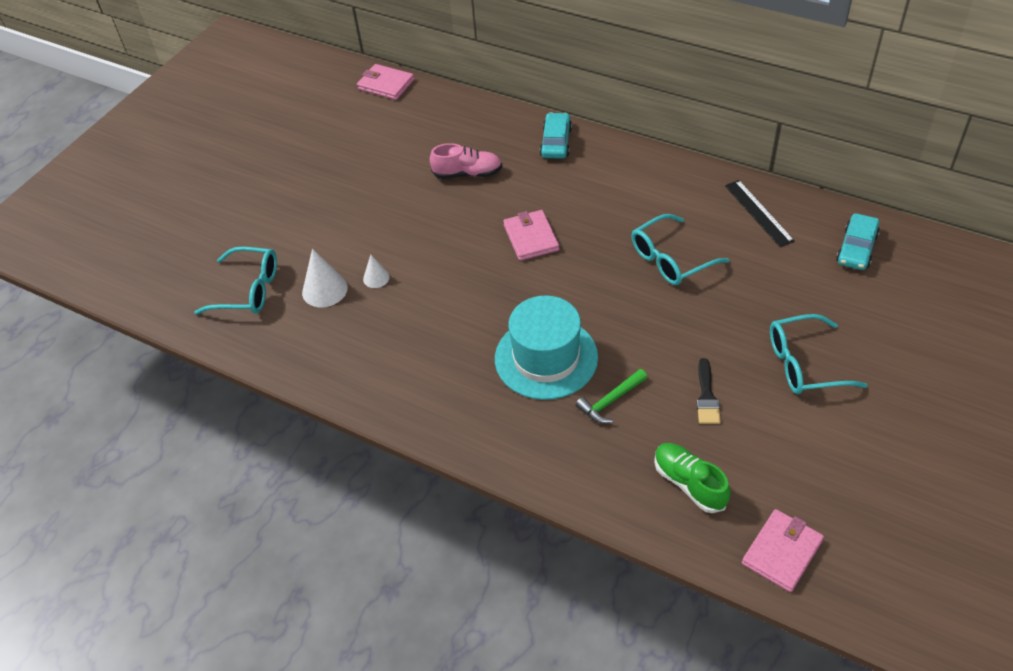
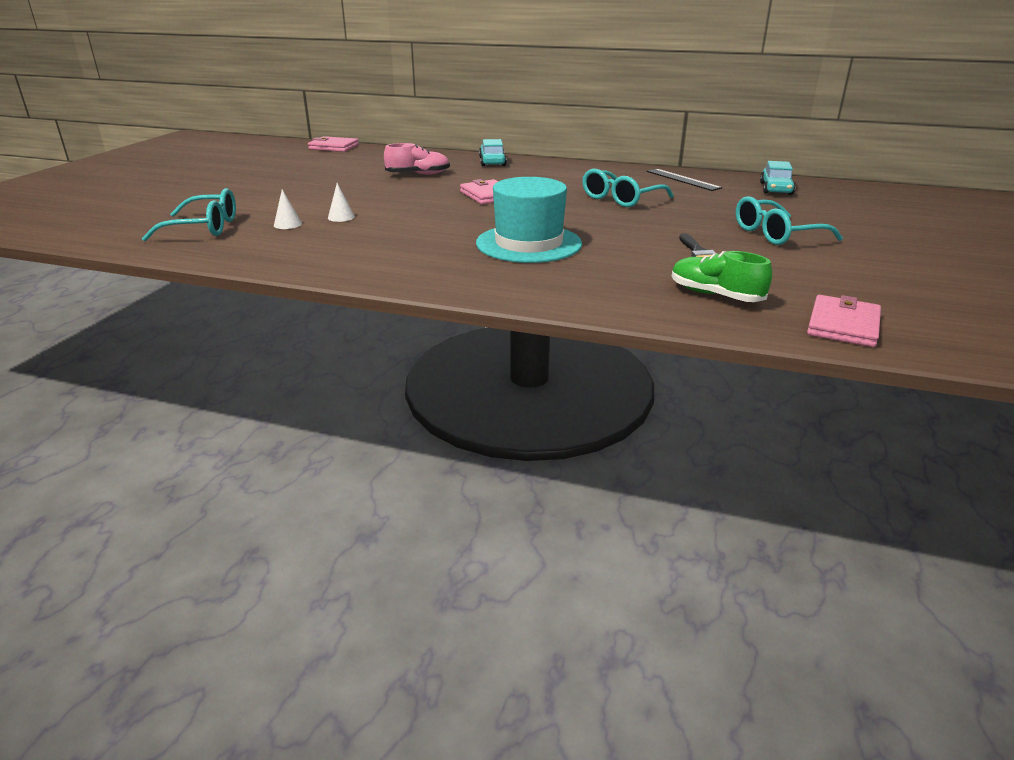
camera: 15 degrees left, 20 degrees down
(324, 290) = (287, 224): white cone -> white cone, size x0.58
(610, 401) = (606, 260): green hammer -> none

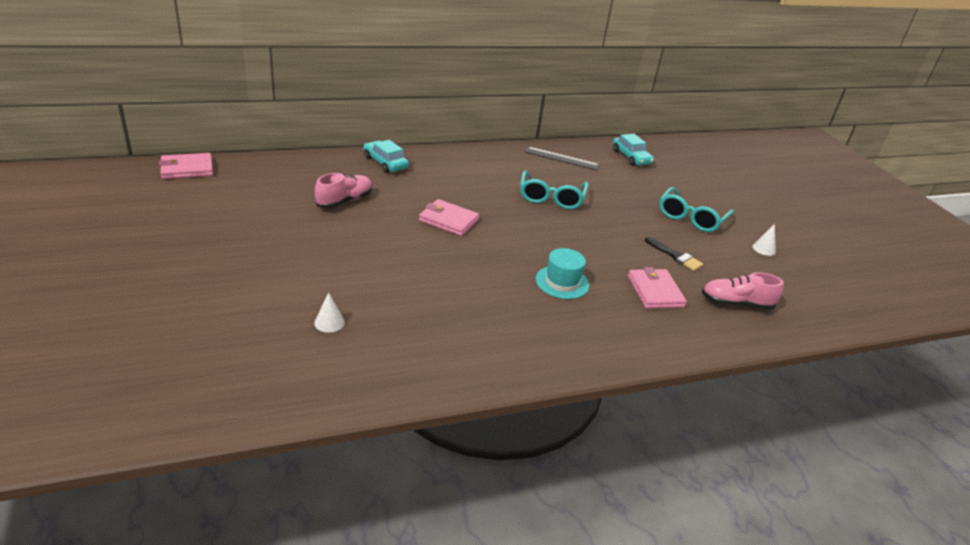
camera: 40 degrees left, 5 degrees up
(203, 228) = (248, 359): turquoise glasses -> none
(341, 217) = (365, 293): white cone -> white cone (764, 249)
(528, 243) = (562, 282): turquoise hat -> turquoise hat, size x0.58
(715, 295) = (736, 304): green shoe -> pink shoe
(843, 325) = (821, 309): pink wallet -> pink wallet (655, 291)

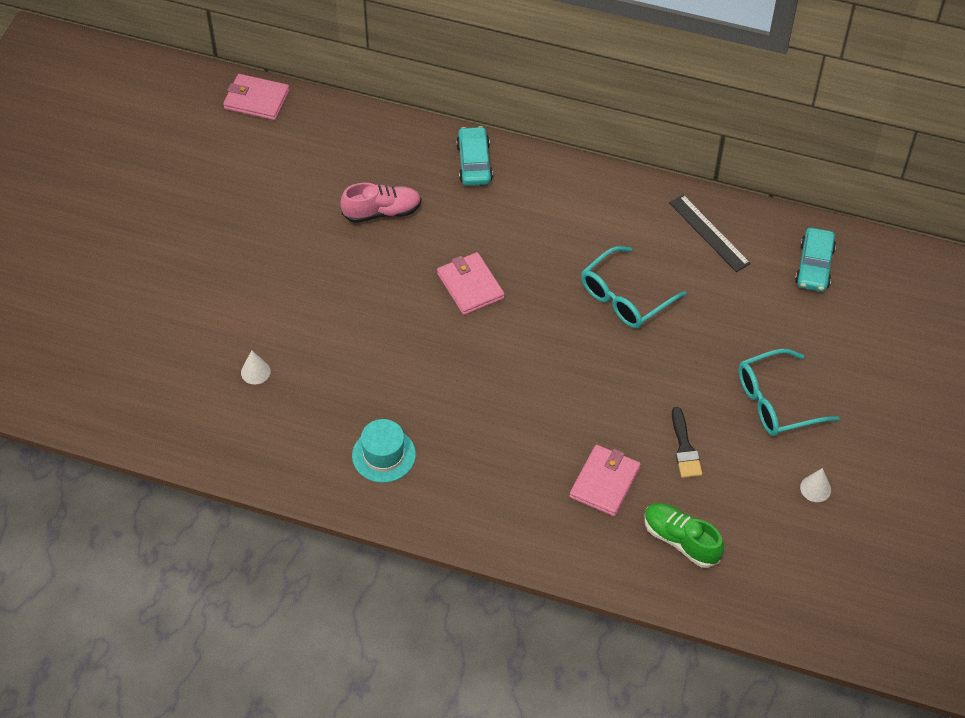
camera: 40 degrees right, 20 degrees up
(562, 282) = (514, 424): turquoise hat -> turquoise hat (383, 455)
(736, 304) = (681, 540): pink shoe -> green shoe

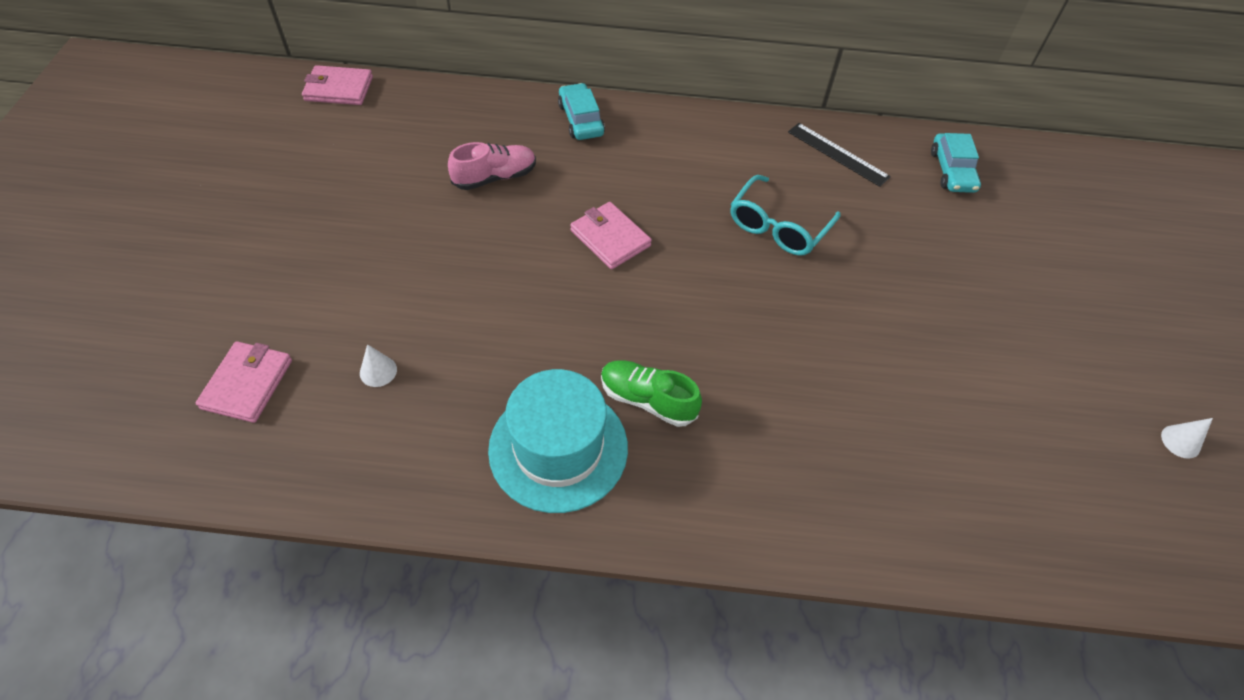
camera: 15 degrees left, 0 degrees up
(383, 455) = (558, 448): turquoise hat -> turquoise hat, size x1.72
(604, 482) = (832, 435): pink wallet -> pink wallet (247, 384)
(681, 540) = (947, 491): green shoe -> green shoe (647, 400)
(684, 448) = (905, 378): black brush -> none
(776, 402) = (979, 310): turquoise glasses -> none
(815, 488) = (1065, 399): white cone -> white cone (1180, 441)

